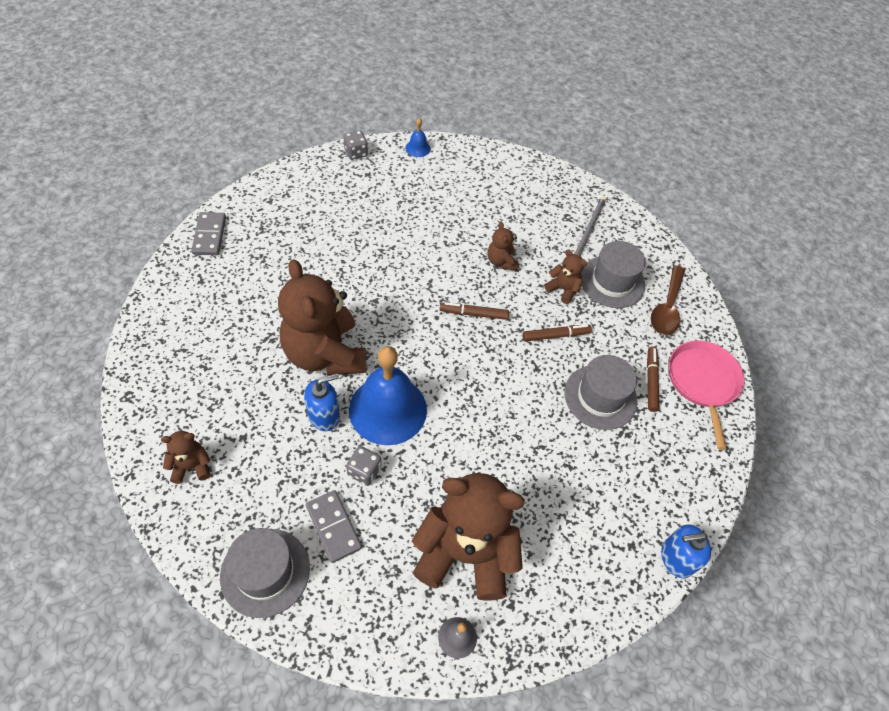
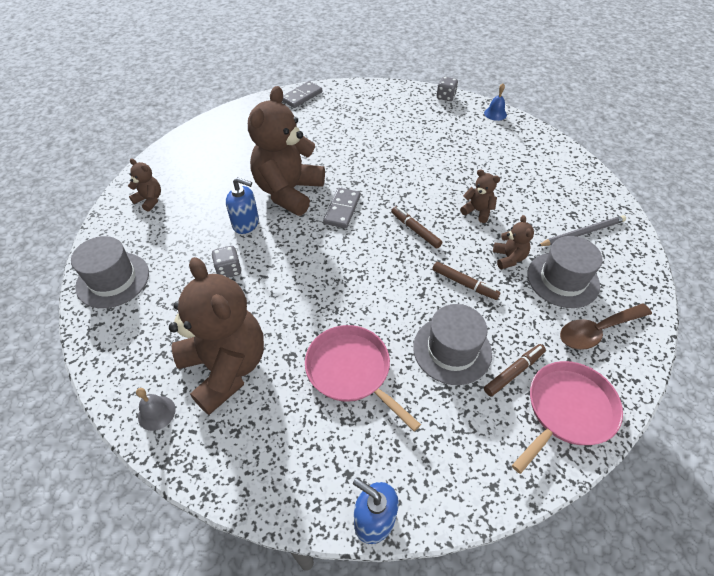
camera: 50 degrees right, 5 degrees down
(333, 527) = (174, 286): grey domino -> grey domino (342, 209)
(388, 409) = (286, 246): blue bell -> none
(501, 261) = (477, 211): brown teddy bear -> brown teddy bear turned 90 degrees clockwise
(555, 472) = (351, 370): none -> pink pan

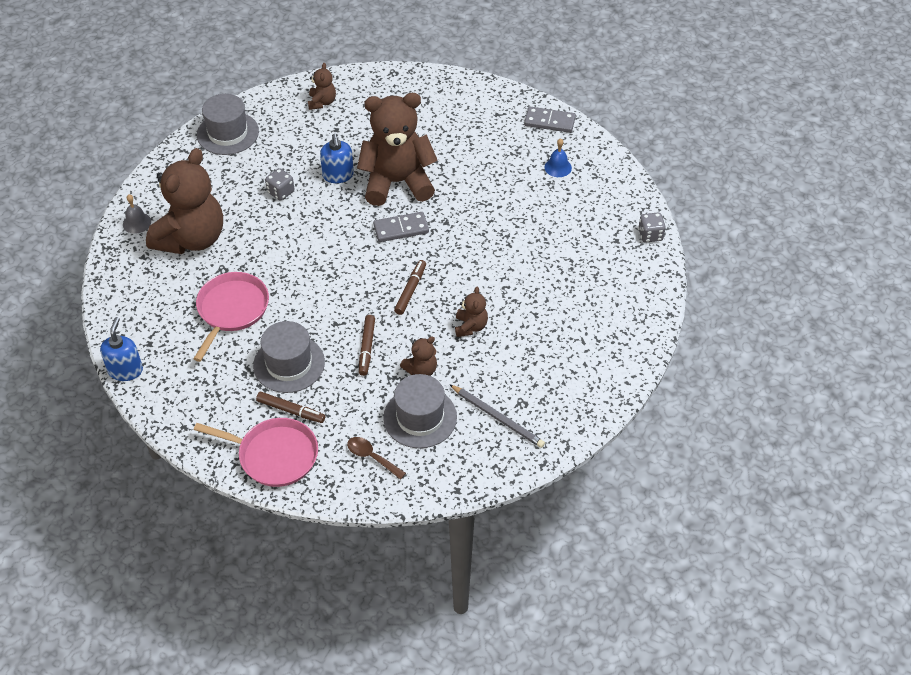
camera: 60 degrees right, 0 degrees up
(495, 114) = (653, 289): blue bell -> blue bell (558, 167)
(597, 331) = (372, 457): brown spoon -> brown spoon, size x0.64

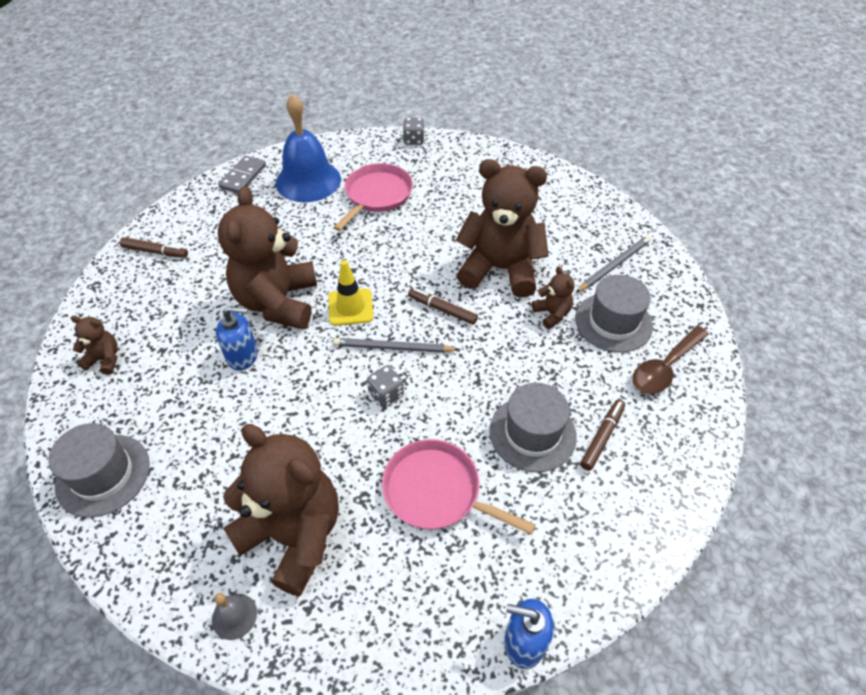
camera: 80 degrees left, 0 degrees up
(274, 455) = (666, 459): pink pan -> pink pan (377, 195)
(281, 192) = (246, 418): grey dice -> grey dice (386, 394)
(361, 264) = (393, 348): none -> grey pencil
(367, 348) = (517, 356): brown marker -> brown marker (155, 251)
(372, 457) = (665, 367): brown spoon -> brown spoon, size x1.56
(401, 229) = (350, 307): grey domino -> yellow traffic cone
(470, 326) = (500, 269): brown teddy bear -> brown teddy bear, size x2.29
(558, 167) = (308, 180): blue bell -> blue bell, size x2.38

